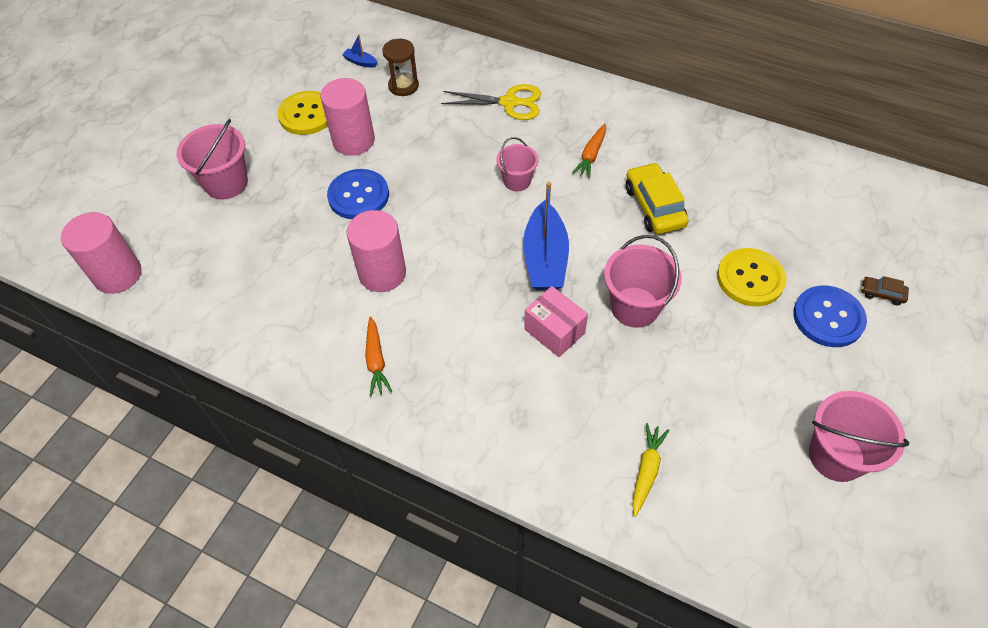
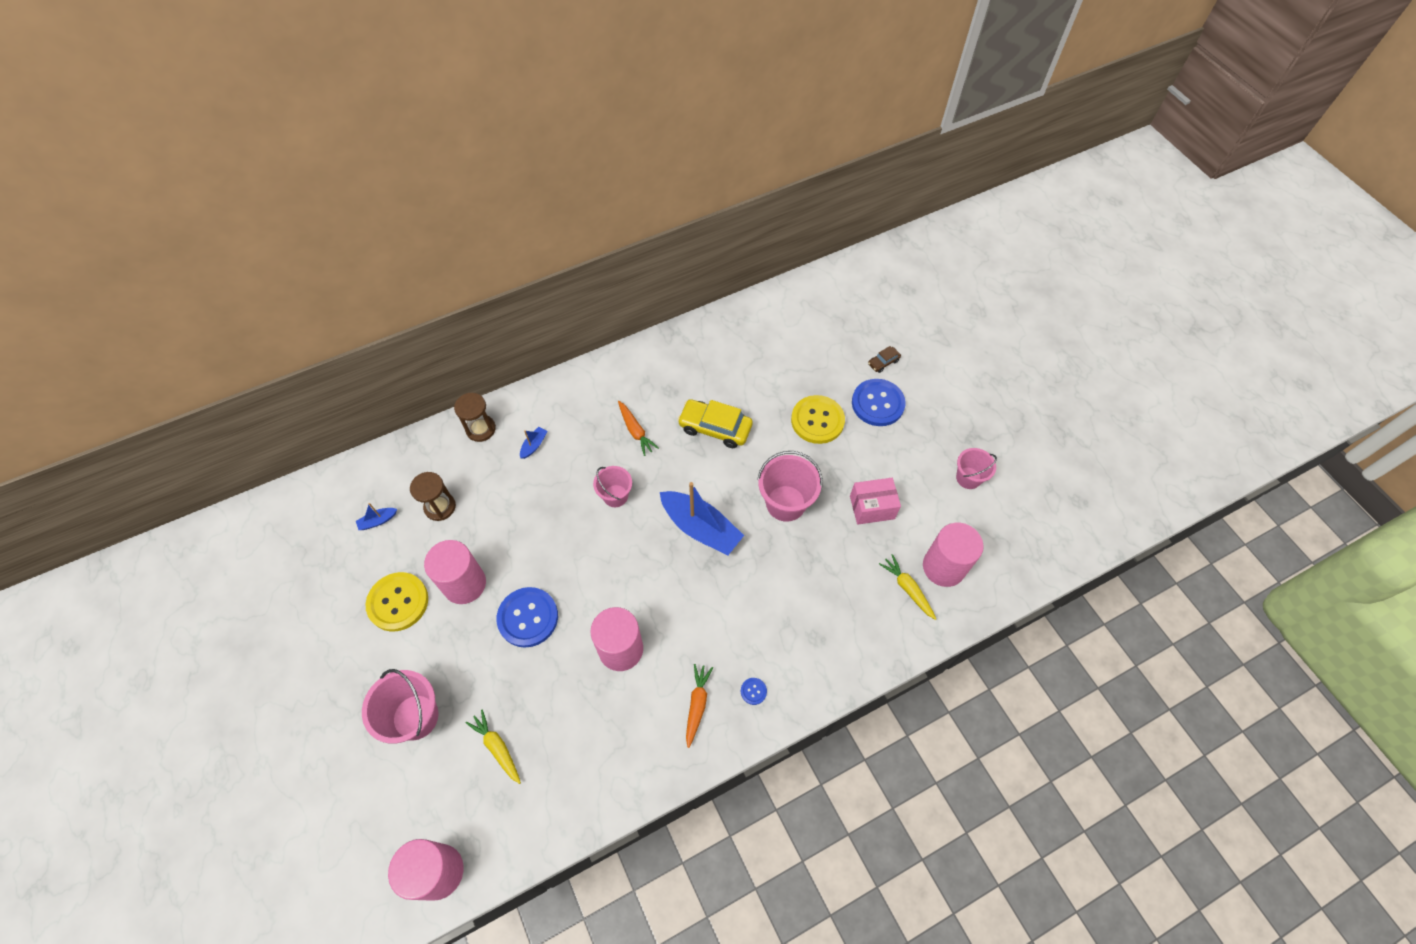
camera: 55 degrees left, 5 degrees up
(237, 247) = (497, 748): none -> yellow carrot
(376, 360) = (697, 705): orange carrot -> orange carrot turned 105 degrees counterclockwise
(423, 397) = (753, 691): none -> blue button
(491, 64) = (481, 429): none -> brown hourglass
(509, 103) = (534, 445): yellow scissors -> blue boat
(554, 331) = (765, 567): pink box -> pink box (872, 507)
(704, 492) = (943, 567): none -> pink cylinder
(836, 456) = (968, 478): pink bucket -> pink bucket, size x0.63

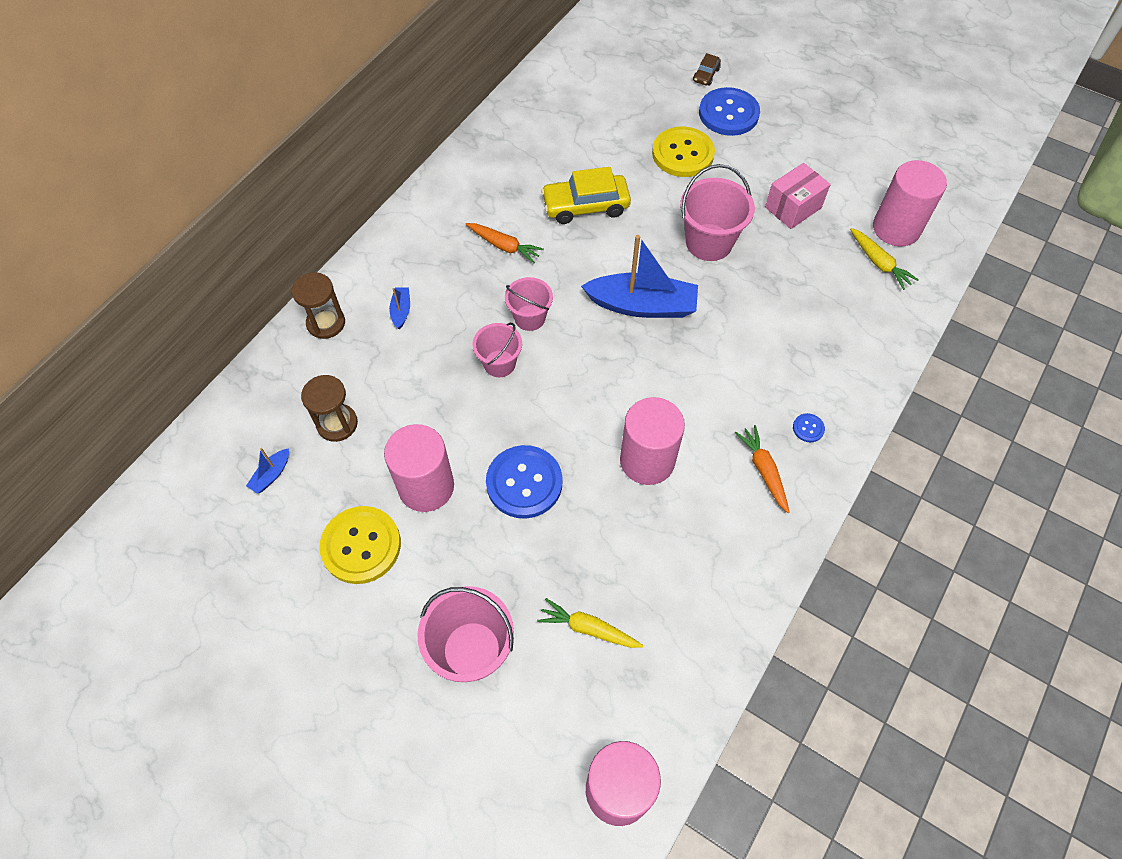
camera: 30 degrees left, 0 degrees up
(907, 589) = (879, 263): yellow carrot -> yellow carrot turned 150 degrees counterclockwise
(968, 478) = (859, 141): pink bucket -> pink bucket (499, 363)

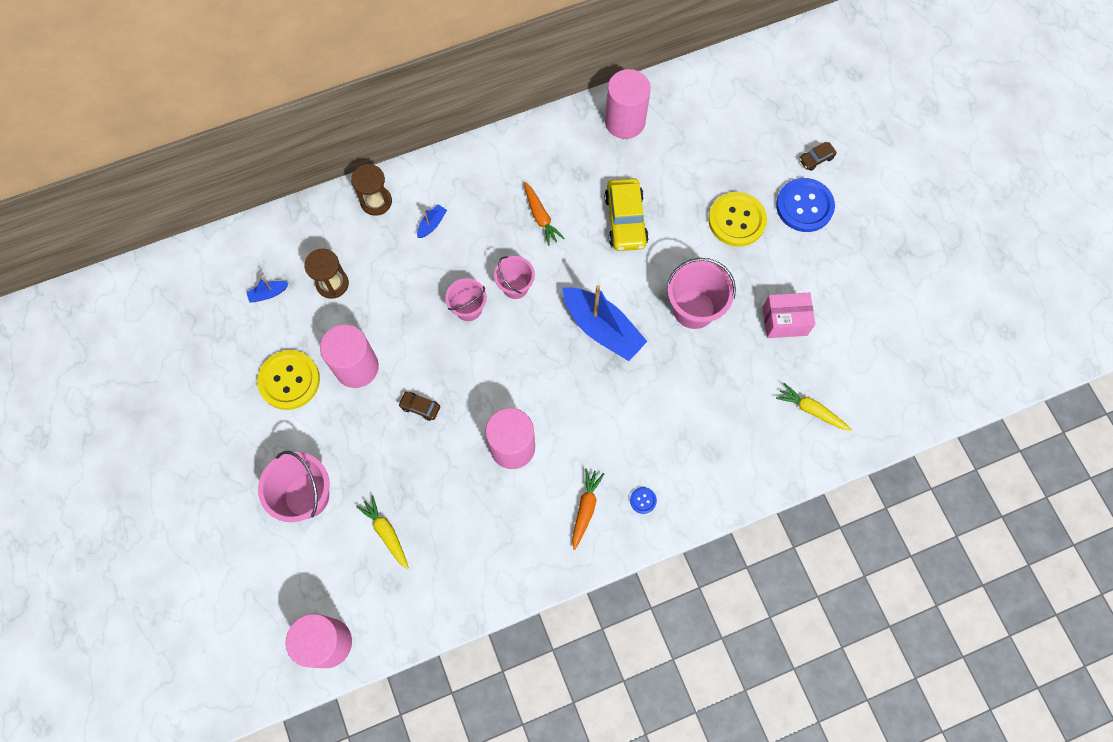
camera: 35 degrees right, 10 degrees up
(524, 483) = (420, 407): blue button -> brown car
(586, 206) = (625, 220): yellow car -> yellow car turned 120 degrees counterclockwise
(879, 263) = (811, 410): yellow carrot -> yellow carrot turned 120 degrees clockwise
(896, 228) = (852, 391): pink cylinder -> pink cylinder (625, 121)

